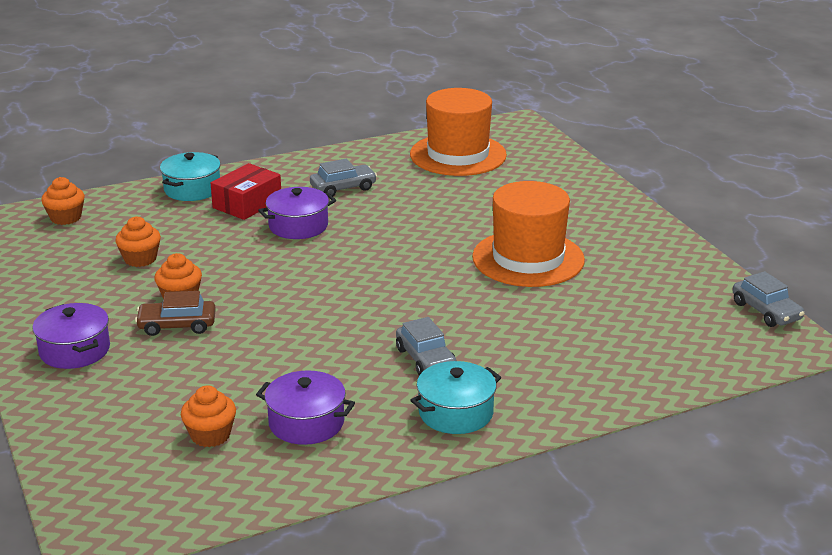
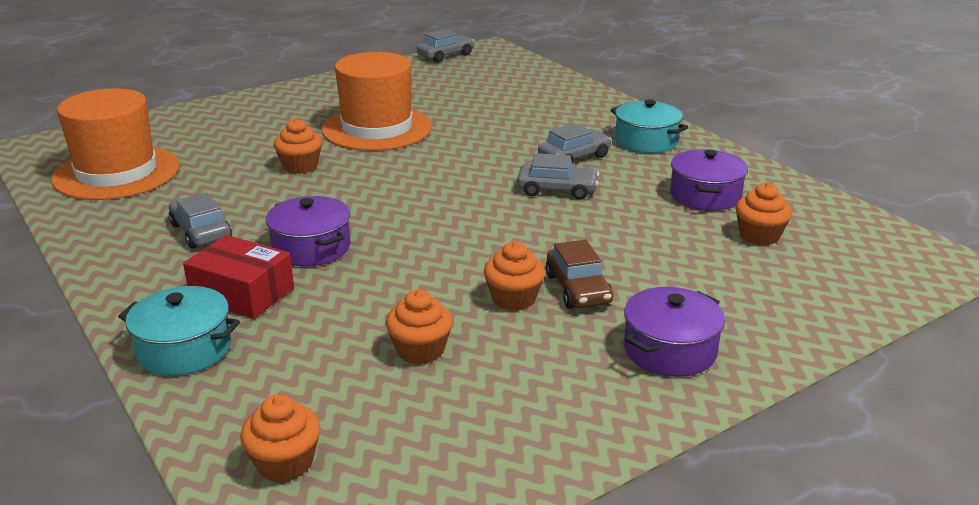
camera: 100 degrees left, 0 degrees up
(353, 339) = (557, 190): none -> grey car
(448, 222) = (300, 166): none -> orange cupcake

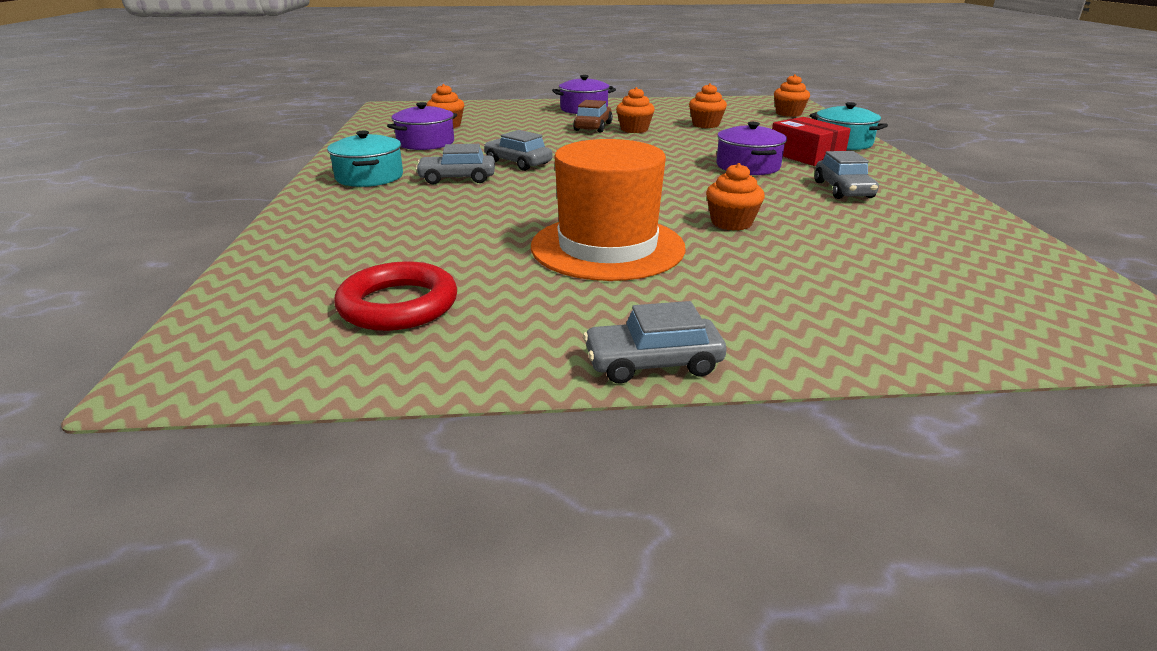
camera: 150 degrees left, 0 degrees up
(117, 173) = (970, 261): orange hat -> none
(445, 55) = (291, 380): grey car -> grey car (653, 363)
(450, 80) = (398, 305): none -> red ring

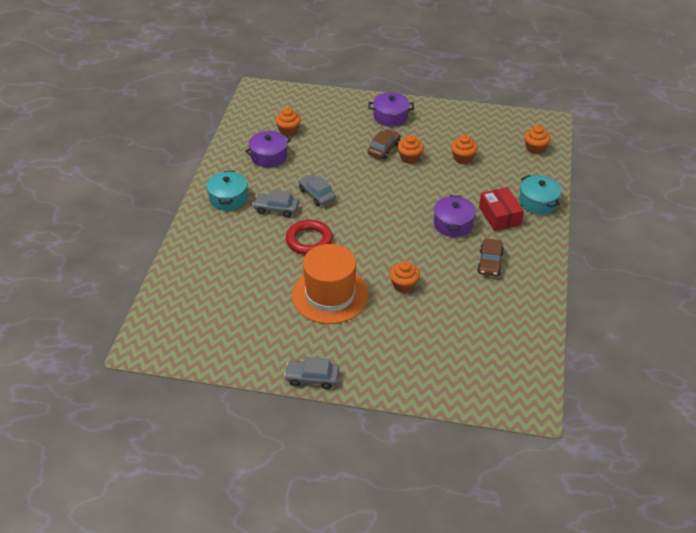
camera: 15 degrees right, 15 degrees up
(398, 305) = (224, 321): red ring -> red ring (309, 240)
(843, 190) = (490, 263): grey car -> brown car

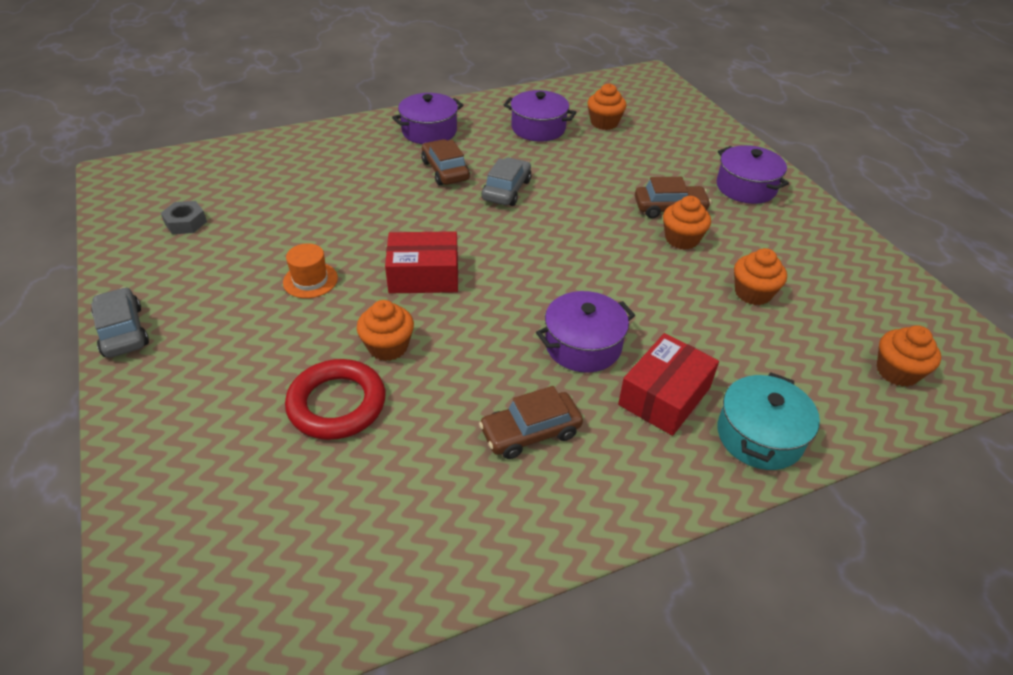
camera: 55 degrees right, 0 degrees up
(228, 198) = (429, 131): turquoise pot -> purple pot
(229, 329) = (186, 222): none -> grey nut
(276, 209) = (445, 171): grey car -> brown car
(309, 240) = (408, 219): red ring -> red ring (337, 404)
(330, 295) = (310, 280): orange hat -> orange hat, size x0.42
(362, 253) = (424, 275): none -> red box

